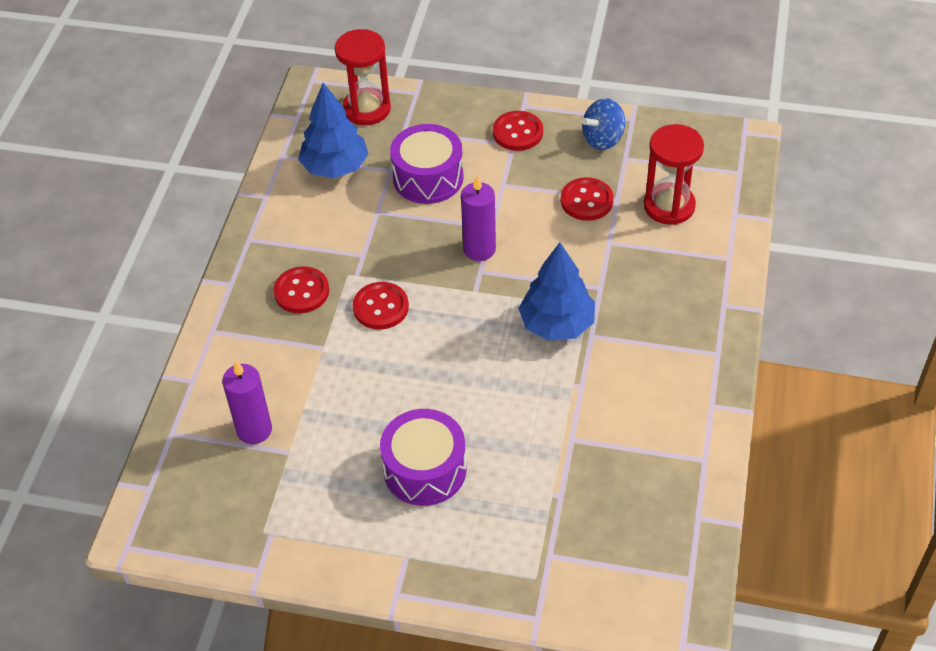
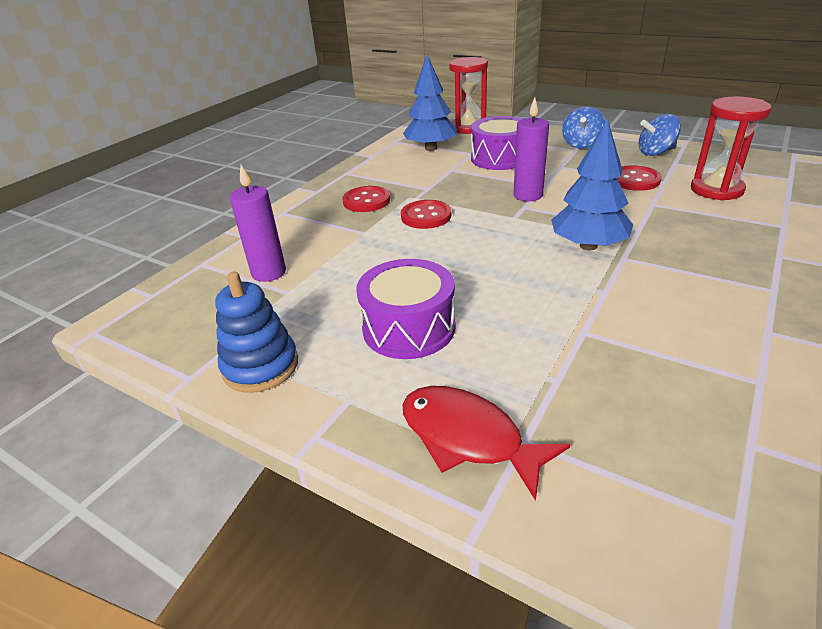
camera: 20 degrees right, 15 degrees down
(315, 543) = (260, 366): none -> blue stacking toy
(509, 564) = (468, 438): none -> red fish
(517, 132) = (581, 145): red button -> blue spinning top

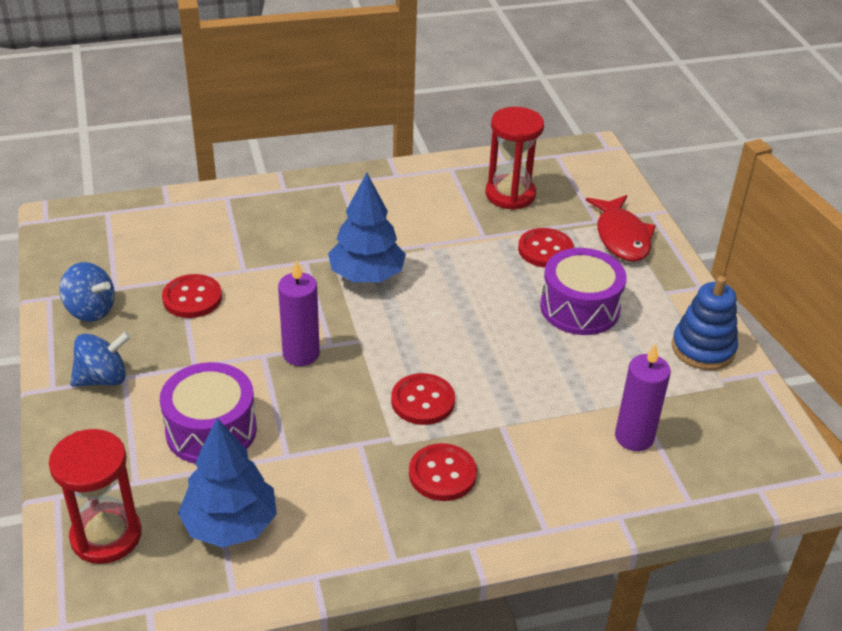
camera: 140 degrees left, 5 degrees up
(514, 359) = (545, 250): none -> red button
(716, 190) = (175, 244): red hourglass -> red hourglass (510, 194)

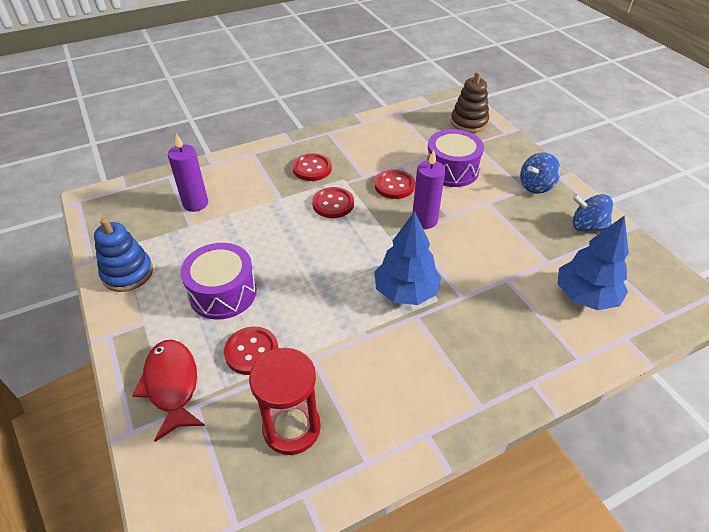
camera: 170 degrees right, 5 degrees up
(106, 536) = (469, 122): red hourglass -> brown stacking toy
(192, 298) = (526, 247): red button -> red button (394, 185)
(230, 525) = (413, 134): blue tree -> blue tree (585, 296)

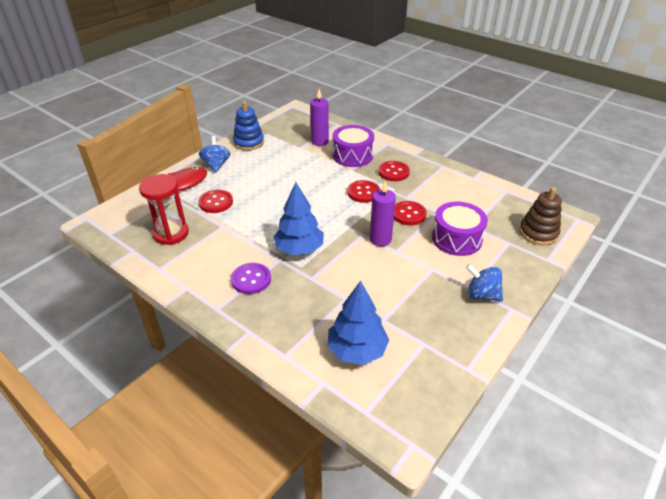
camera: 65 degrees right, 5 degrees down
(223, 293) = (253, 177): purple drum -> purple drum (352, 155)
(440, 355) = (251, 279): none -> purple button
(587, 226) = (451, 339): blue spinning top -> blue spinning top (216, 165)

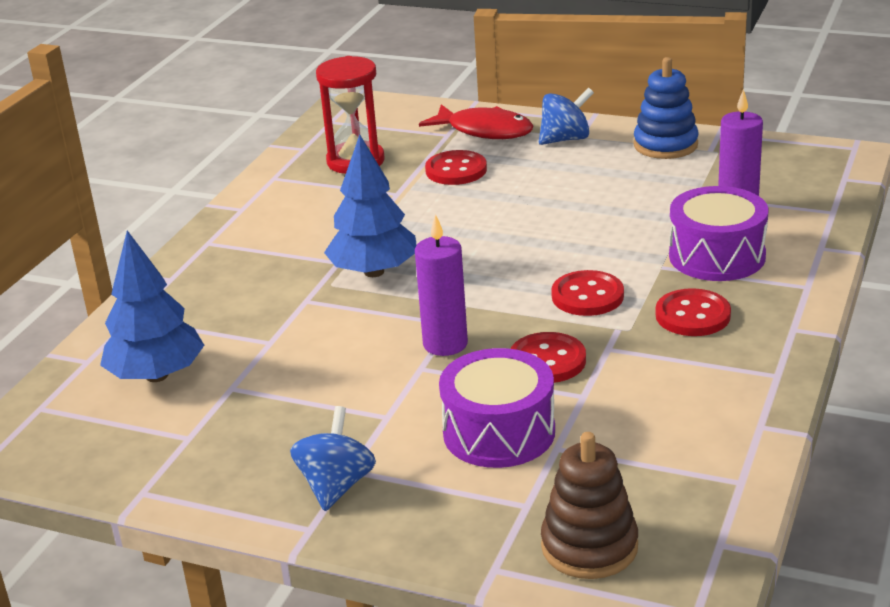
camera: 75 degrees right, 10 degrees down
(251, 279) = (280, 251): purple button -> none

